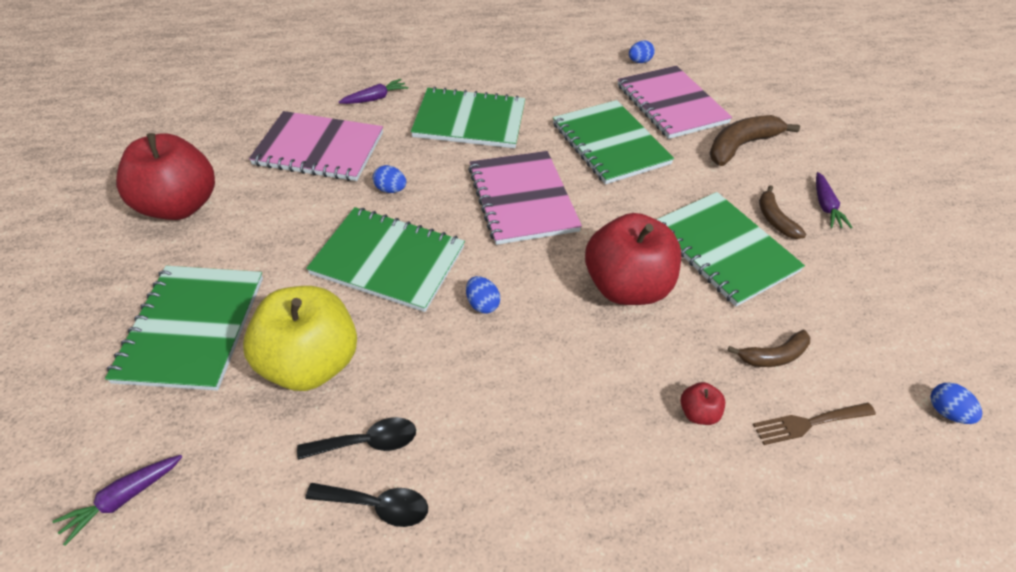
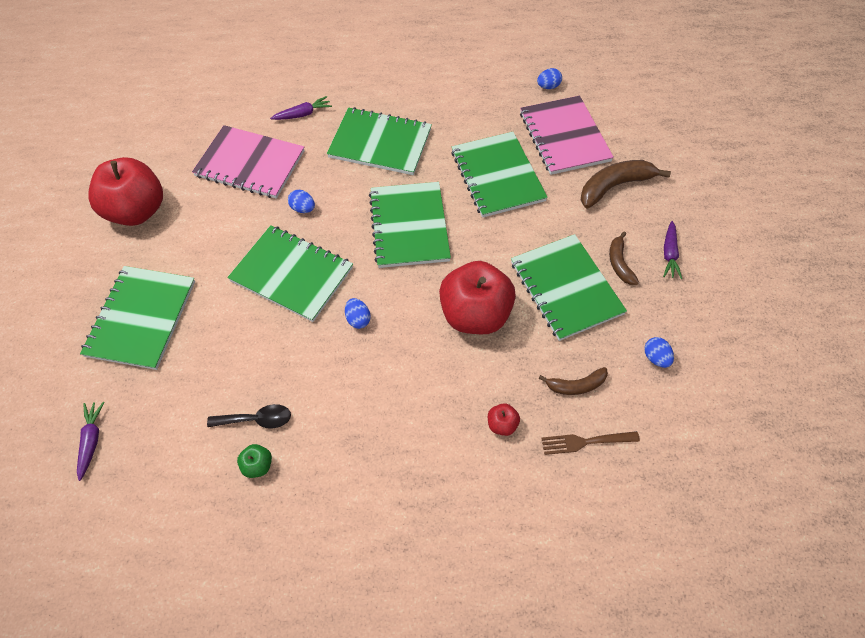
camera: 10 degrees right, 10 degrees up
(123, 498) = (91, 440): purple carrot -> purple carrot turned 120 degrees clockwise
(311, 363) = (224, 355): yellow apple -> none
(377, 505) = (258, 465): black spoon -> green apple
(522, 199) = (409, 226): pink notebook -> green notebook
(946, 412) = (697, 445): blue egg -> blue egg (655, 358)

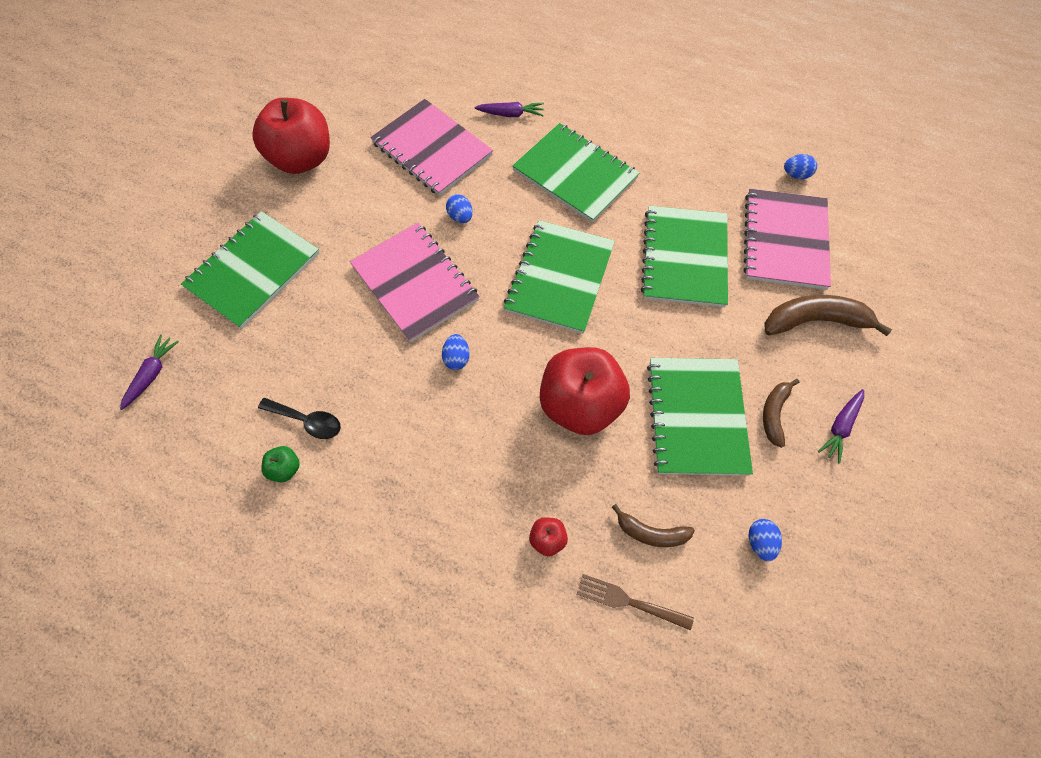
camera: 25 degrees right, 5 degrees up
(292, 274) = (415, 283): green notebook -> pink notebook

